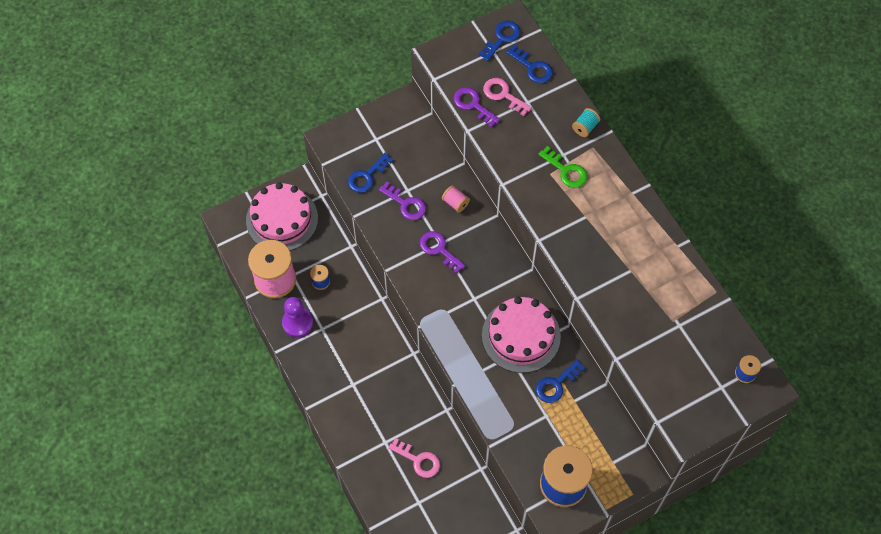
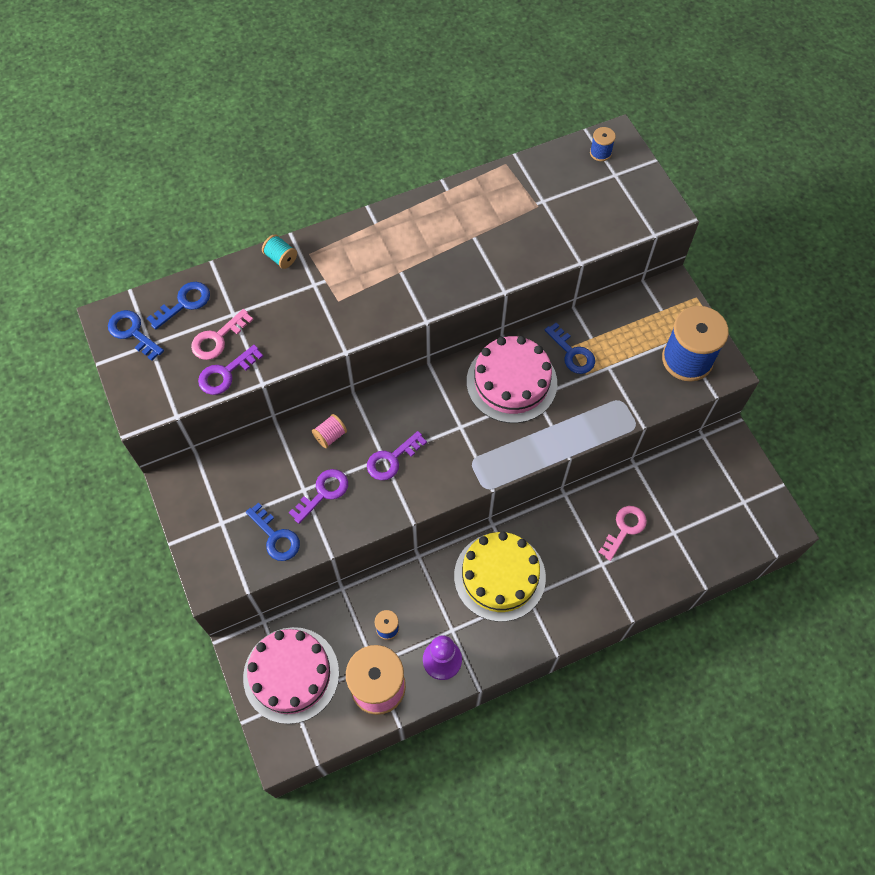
camera: 85 degrees left, 0 degrees up
(368, 361) = (499, 576): none -> yellow cake
(566, 171) = (337, 283): green key -> none

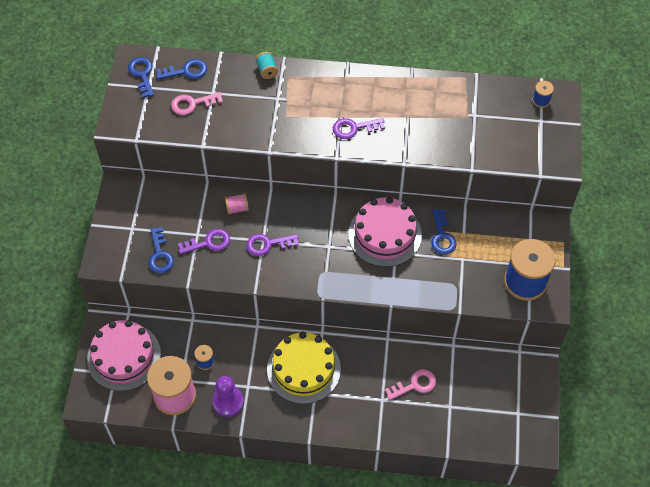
camera: 30 degrees right, 5 degrees down
(225, 374) = (183, 128): purple key -> purple key (353, 128)

